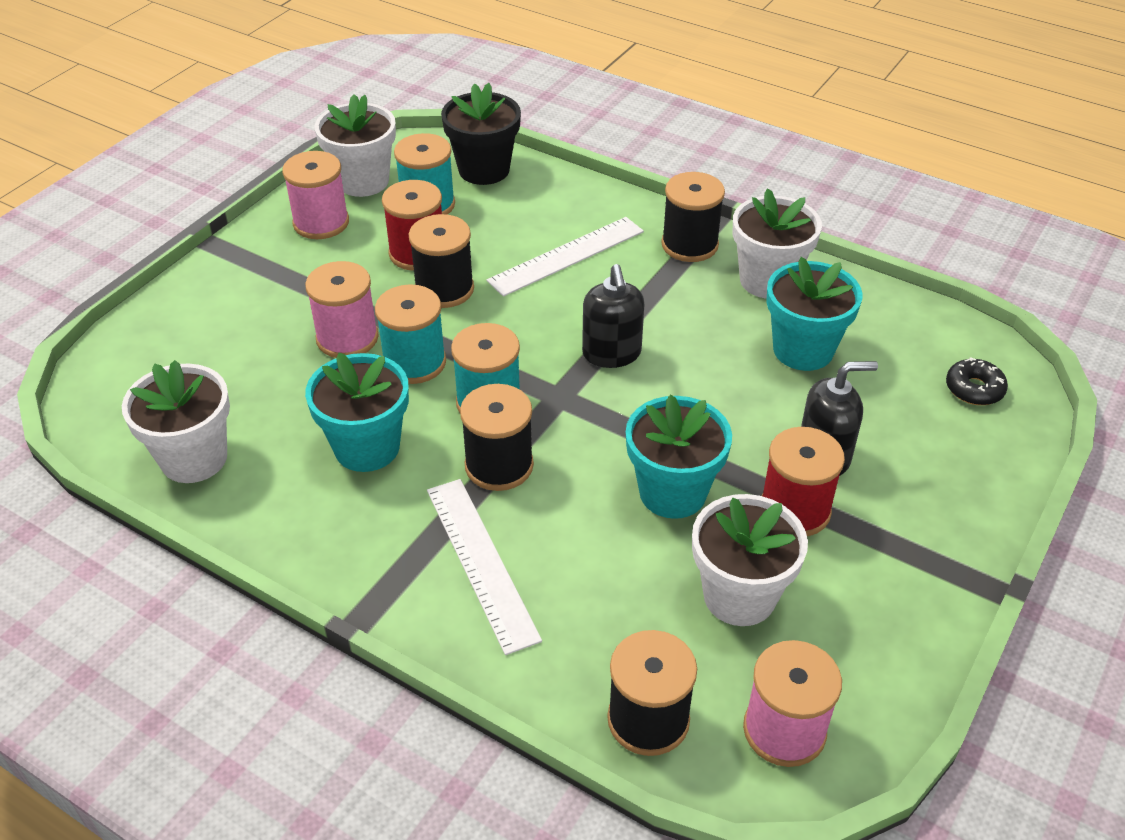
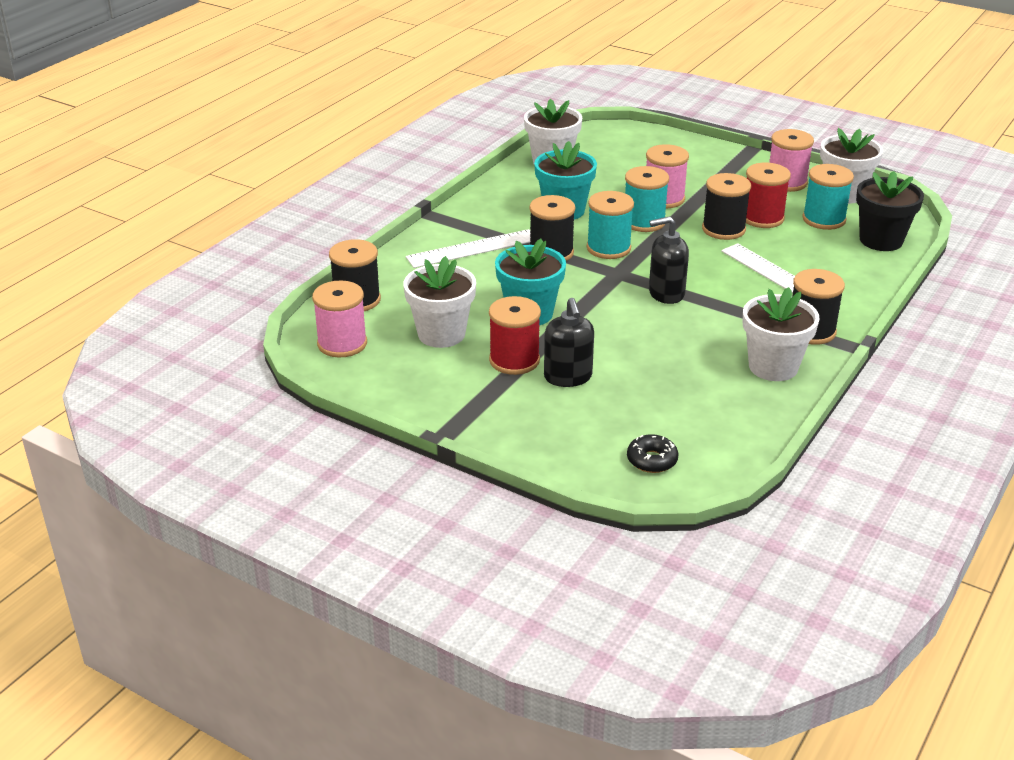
camera: 90 degrees right, 10 degrees down
(803, 350) = (686, 377): turquoise flower pot -> none

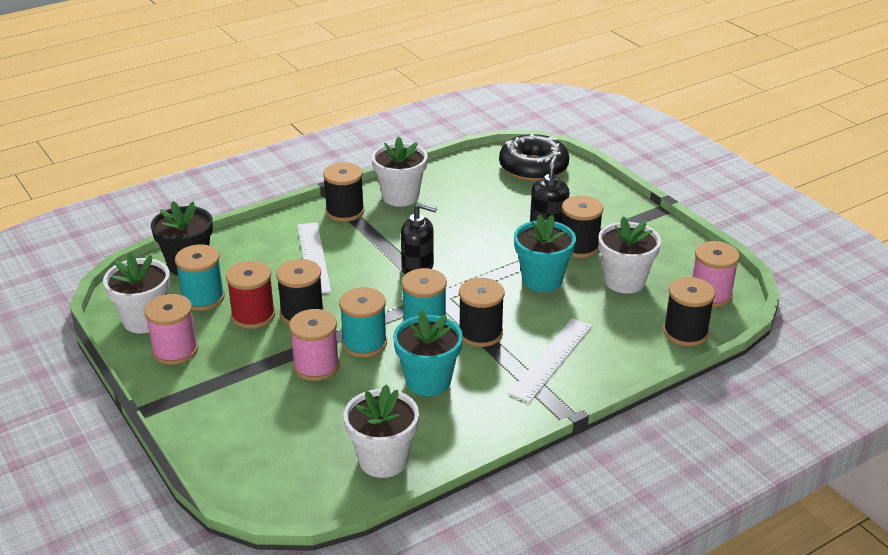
camera: 155 degrees left, 0 degrees up
(472, 249) = (551, 359): white ruler -> white ruler turned 60 degrees counterclockwise
(514, 360) = (579, 246): red spool -> black spool
(652, 460) = (533, 167): black donut -> black donut, size x2.10

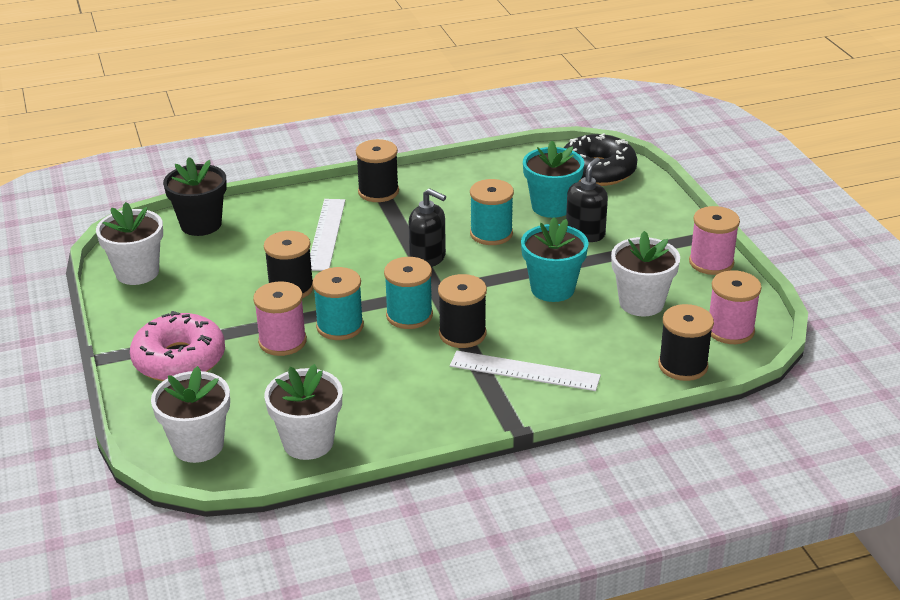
camera: 15 degrees right, 0 degrees up
(175, 350) = (154, 306): pink spool -> pink spool (711, 262)
(203, 298) = (201, 259): turquoise spool -> turquoise spool (491, 234)
(223, 399) = (179, 359): none -> pink donut
(253, 315) = (242, 283): red spool -> none
(400, 196) = (442, 184): white flower pot -> white flower pot (198, 445)
(428, 381) = (387, 373): turquoise flower pot -> turquoise flower pot (551, 207)
(551, 359) = (524, 371): white ruler -> white ruler turned 60 degrees clockwise
(579, 246) = (608, 260): black spool -> none

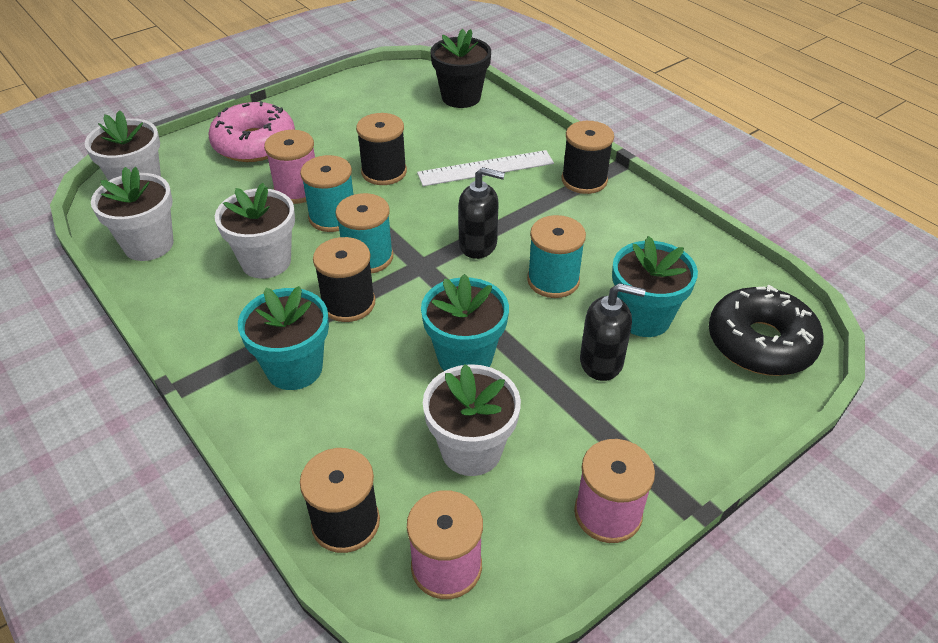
camera: 70 degrees right, 10 degrees up
(137, 272) = (372, 88): white flower pot -> white flower pot (266, 262)
(428, 258) = (478, 244): black soap dispenser -> black soap dispenser turned 90 degrees counterclockwise
(524, 371) = (294, 368): white ruler -> turquoise flower pot

